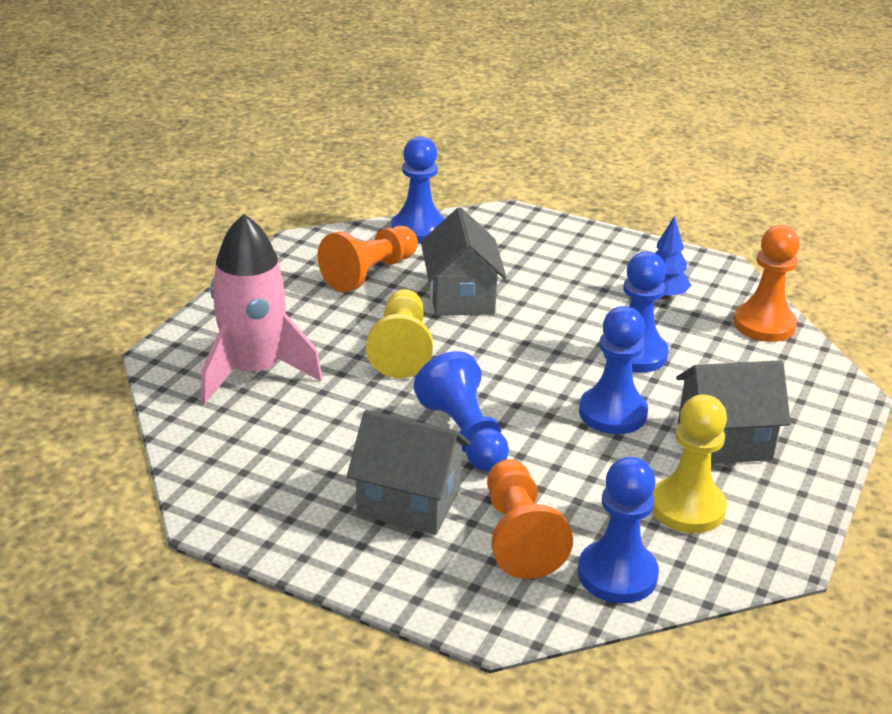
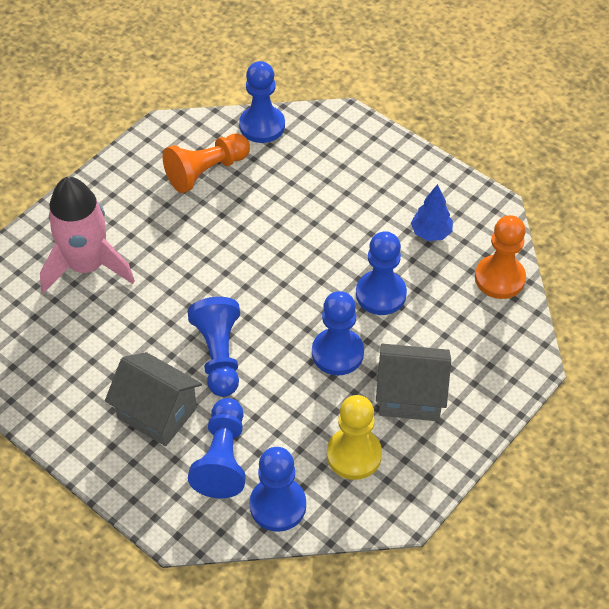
camera: 15 degrees right, 20 degrees up
(401, 349) = (203, 260): yellow pawn -> none
(460, 297) = (268, 209): grey house -> none
(519, 536) = (222, 458): orange pawn -> blue pawn

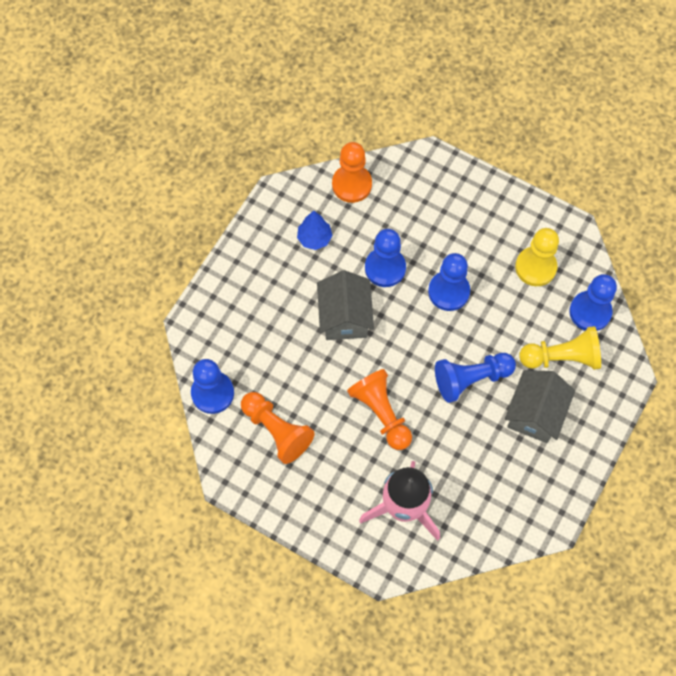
camera: 100 degrees left, 15 degrees up
(201, 263) = (381, 413): none -> orange pawn
(222, 458) = (562, 357): blue pawn -> yellow pawn
(410, 396) = (476, 235): grey house -> grey house (345, 317)

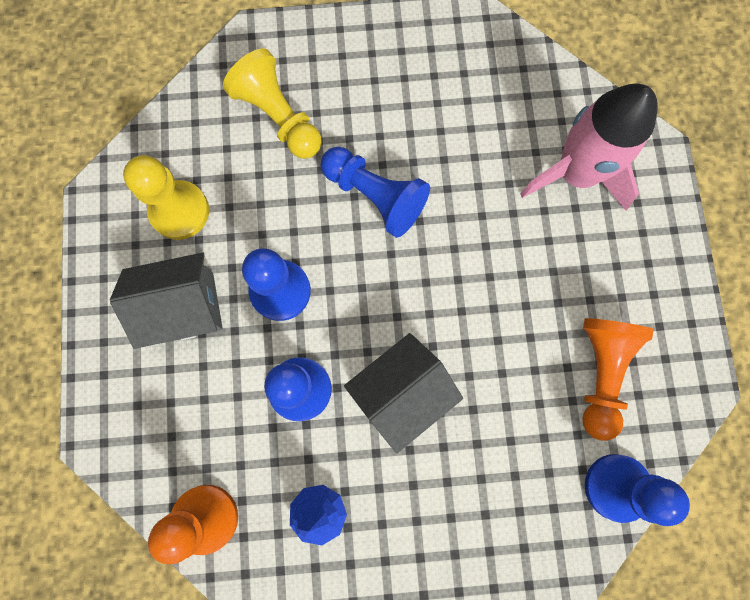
camera: 125 degrees left, 10 degrees up
(381, 413) = (489, 268): orange pawn -> none
(534, 414) = (368, 106): grey house -> grey house (184, 308)
(590, 312) = (200, 119): blue pawn -> none

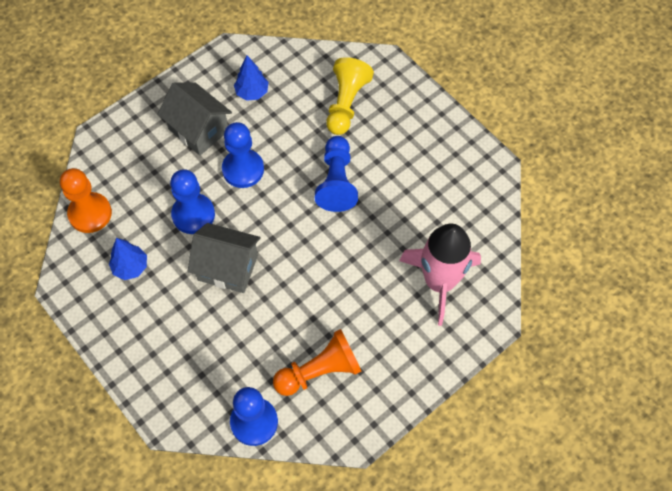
camera: 55 degrees right, 15 degrees down
(179, 211) = (252, 92): yellow pawn -> blue tree

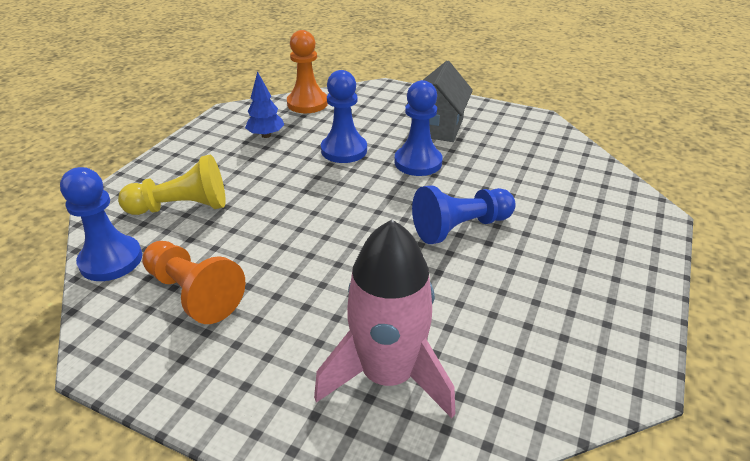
camera: 65 degrees right, 25 degrees down
(227, 268) = (297, 186): grey house -> none
(252, 92) = (509, 142): blue tree -> none
(346, 104) = (567, 203): yellow pawn -> yellow pawn (182, 207)

